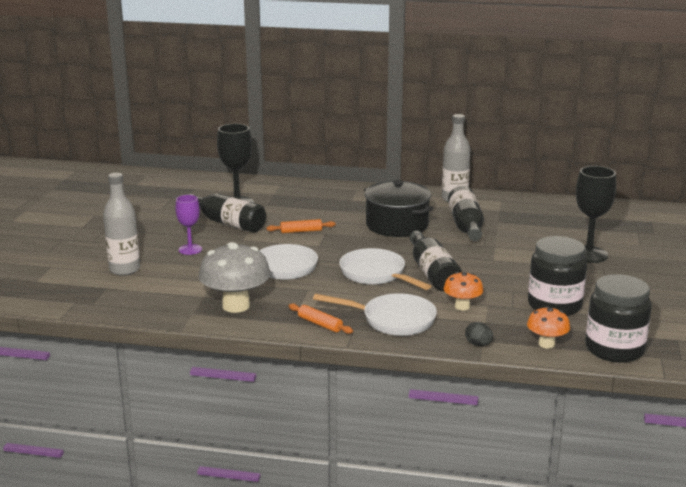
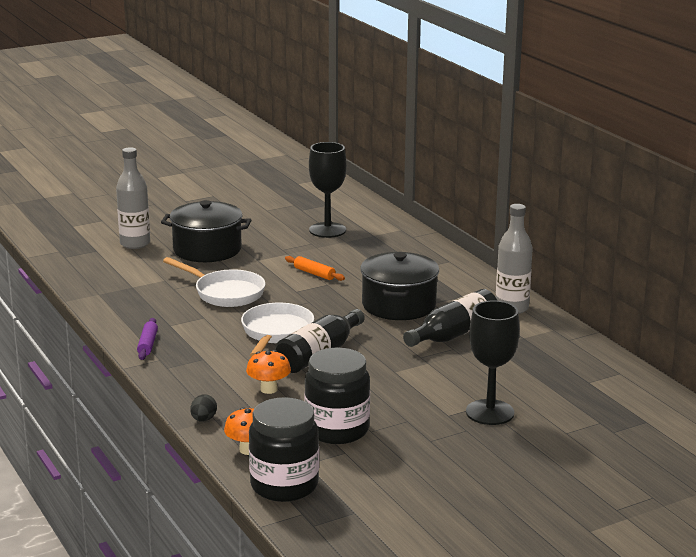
camera: 50 degrees right, 0 degrees up
(190, 249) = (207, 250): purple goblet -> black pot
(228, 223) = (281, 242): black bottle -> none
(236, 306) = (133, 303): grey mushroom -> none
(320, 324) = (147, 344): orange rolling pin -> purple rolling pin
(393, 320) = (197, 369): white pan -> none

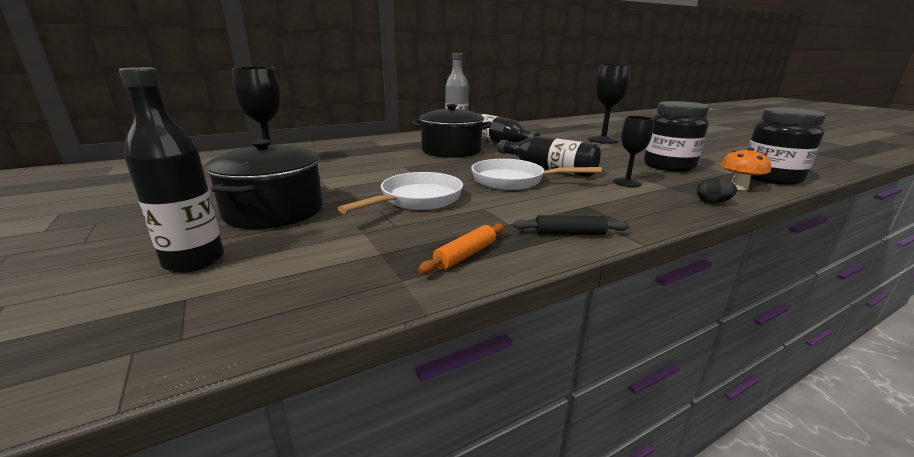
camera: 90 degrees left, 0 degrees up
(135, 244) = (194, 261): grey bottle -> black bottle
(147, 344) = (569, 233): purple rolling pin -> black rolling pin
(269, 389) = (627, 182): orange mushroom -> black goblet
(314, 273) = (378, 169): orange rolling pin -> orange rolling pin (465, 255)

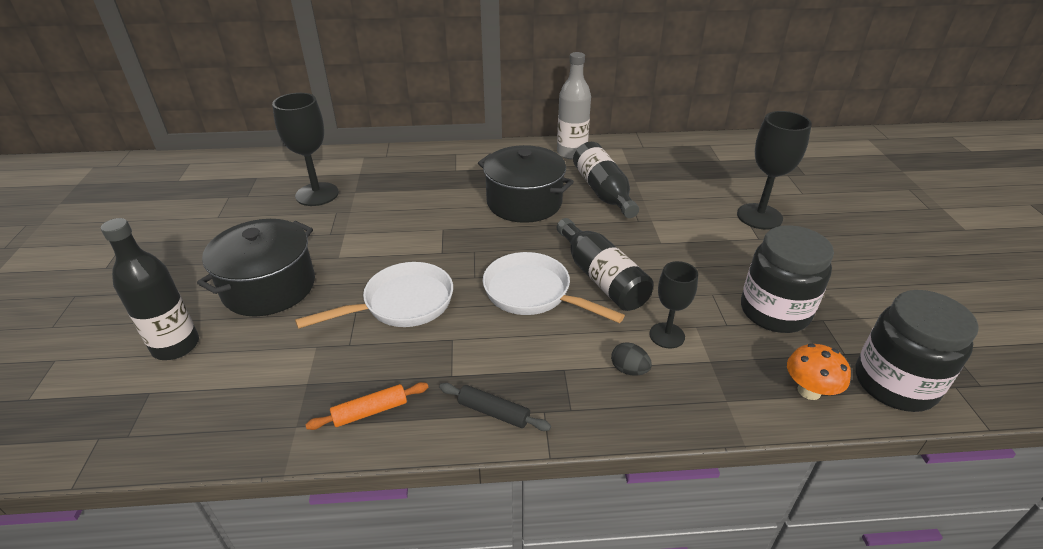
camera: 25 degrees right, 15 degrees up
(712, 202) = (725, 411): black egg -> black egg (629, 370)

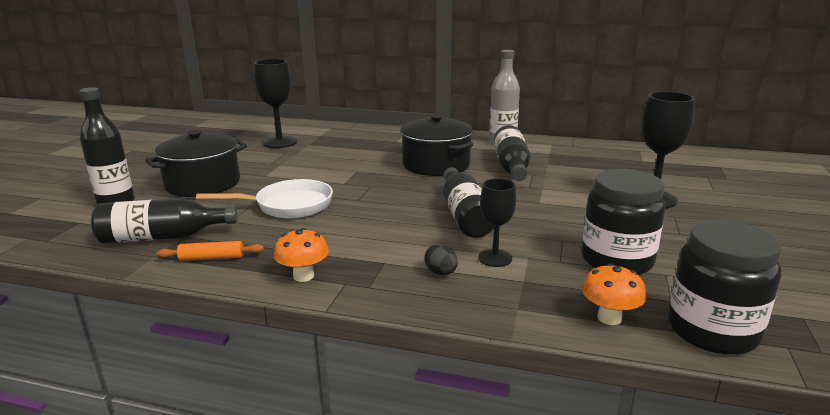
camera: 20 degrees right, 15 degrees down
(283, 392) = (162, 237): none -> black bottle
(493, 412) = (303, 276): black rolling pin -> orange mushroom
(533, 293) = (397, 215): white pan -> none

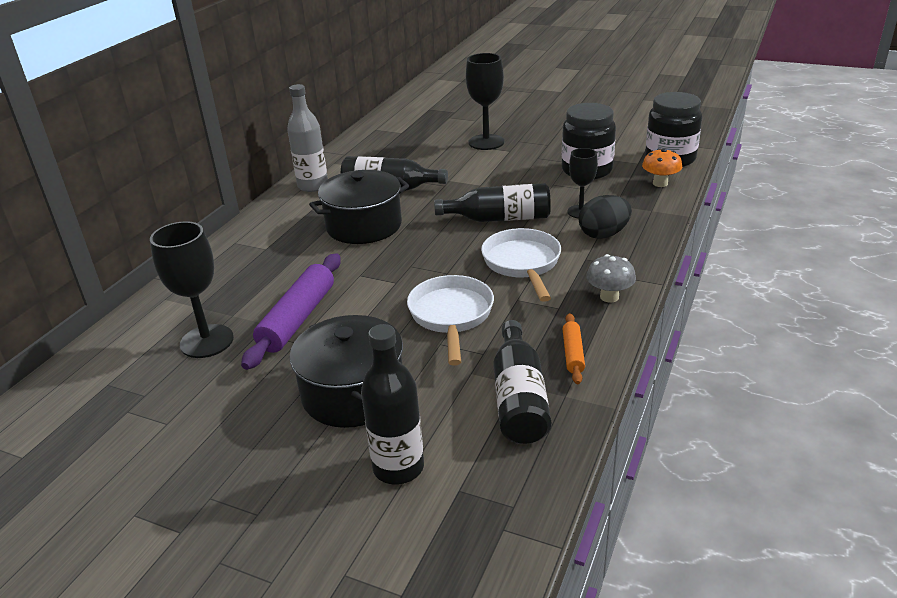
camera: 80 degrees left, 10 degrees up
(298, 160) = (297, 319): none -> purple rolling pin
(303, 276) = (609, 297): orange mushroom -> grey mushroom
(372, 230) = (522, 264): none -> white pan
(441, 273) = (603, 234): black egg -> black egg, size x1.75

